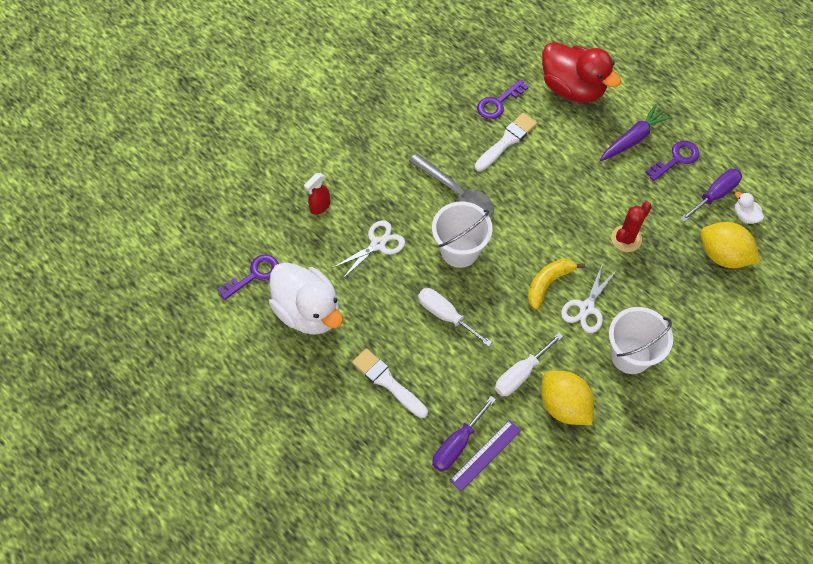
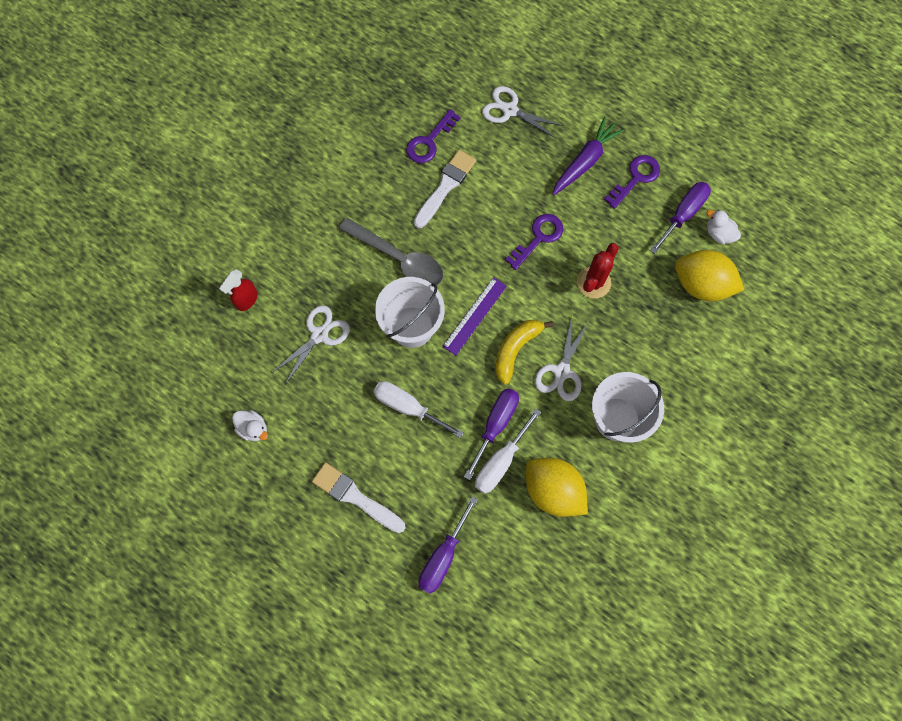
camera: 10 degrees left, 10 degrees up
(254, 275) = (185, 395): purple key -> purple key (538, 238)
(308, 311) = (253, 428): white duck -> white duck, size x0.40
(485, 455) = (476, 563): purple ruler -> purple ruler (475, 316)
(521, 342) = (495, 425): none -> purple screwdriver
(572, 88) = (510, 110): red duck -> white scissors

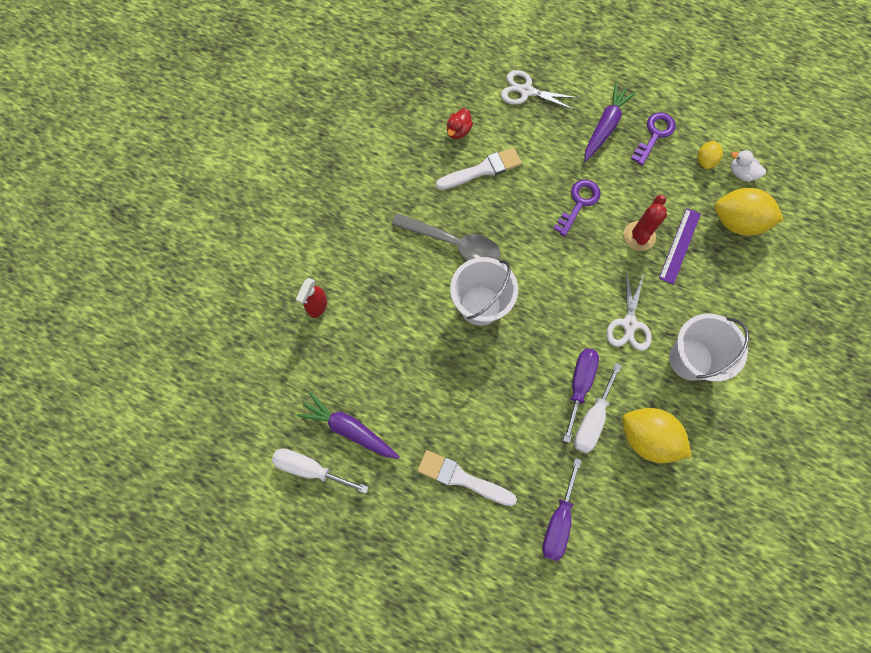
camera: 10 degrees left, 0 degrees up
(253, 428) = (349, 429): white duck -> purple carrot
(319, 335) = (394, 328): white scissors -> none
(408, 407) = (493, 382): white screwdriver -> white screwdriver (310, 468)
(429, 142) = (458, 131): purple key -> red duck
(445, 186) = (482, 170): white brush -> white brush turned 45 degrees clockwise
(475, 316) = (537, 285): purple ruler -> purple ruler (680, 245)
(515, 349) = (582, 310): yellow banana -> none
(683, 214) = (705, 161): purple screwdriver -> yellow lemon

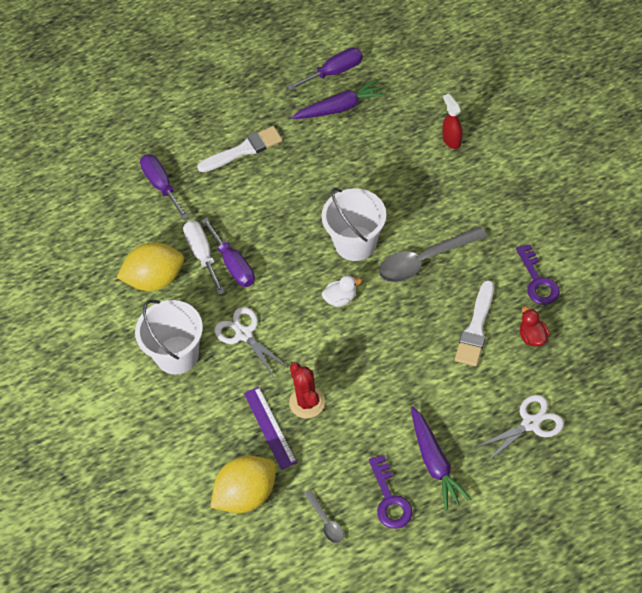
camera: 135 degrees right, 15 degrees down
(310, 468) = (334, 72): white screwdriver -> purple screwdriver
(579, 203) = (378, 379): purple key -> purple key (538, 281)
(705, 161) = (326, 521): yellow lemon -> grey spoon
(741, 173) = (286, 542): white duck -> white duck (340, 298)

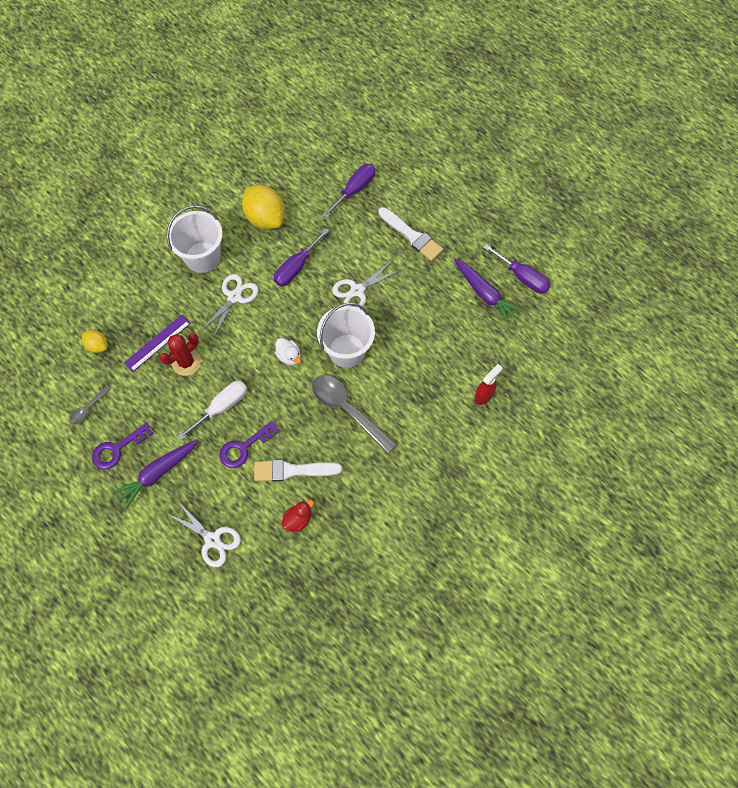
camera: 65 degrees right, 10 degrees up
(202, 254) = (299, 242): white screwdriver -> white screwdriver (222, 407)
(246, 494) = (97, 345): yellow lemon -> yellow lemon, size x0.52
(288, 215) = (357, 291): none -> white scissors
(538, 281) = (356, 509): purple key -> purple key (244, 448)

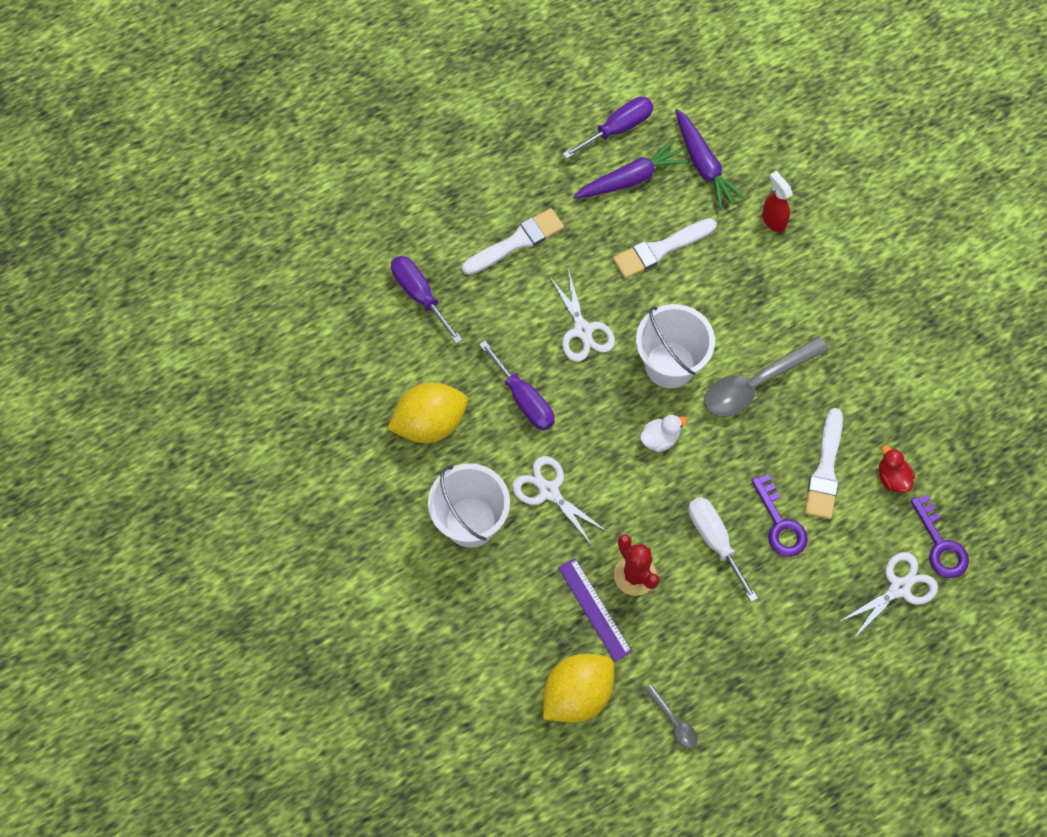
camera: 75 degrees left, 0 degrees up
(97, 345) = (577, 694): yellow lemon -> yellow lemon, size x1.93
(117, 449) = (745, 691): purple key -> purple key (940, 544)
(158, 473) = (793, 642): purple carrot -> purple carrot (704, 165)
(435, 325) = (660, 249): none -> white brush

